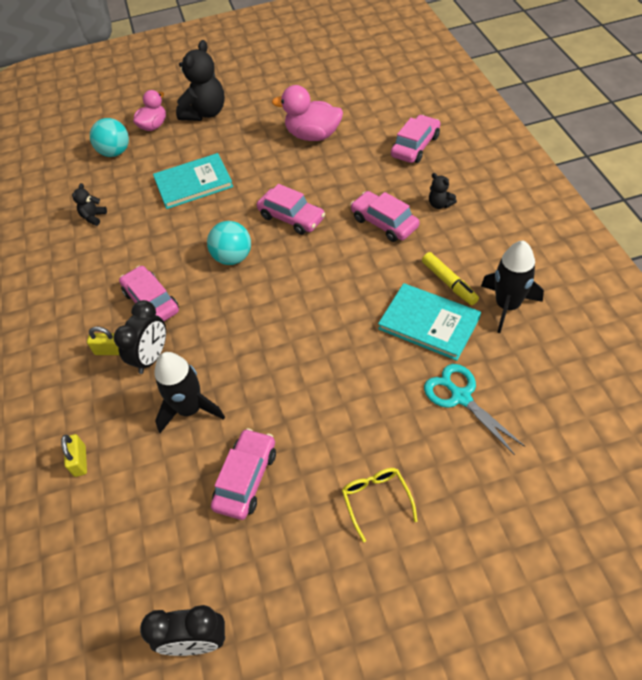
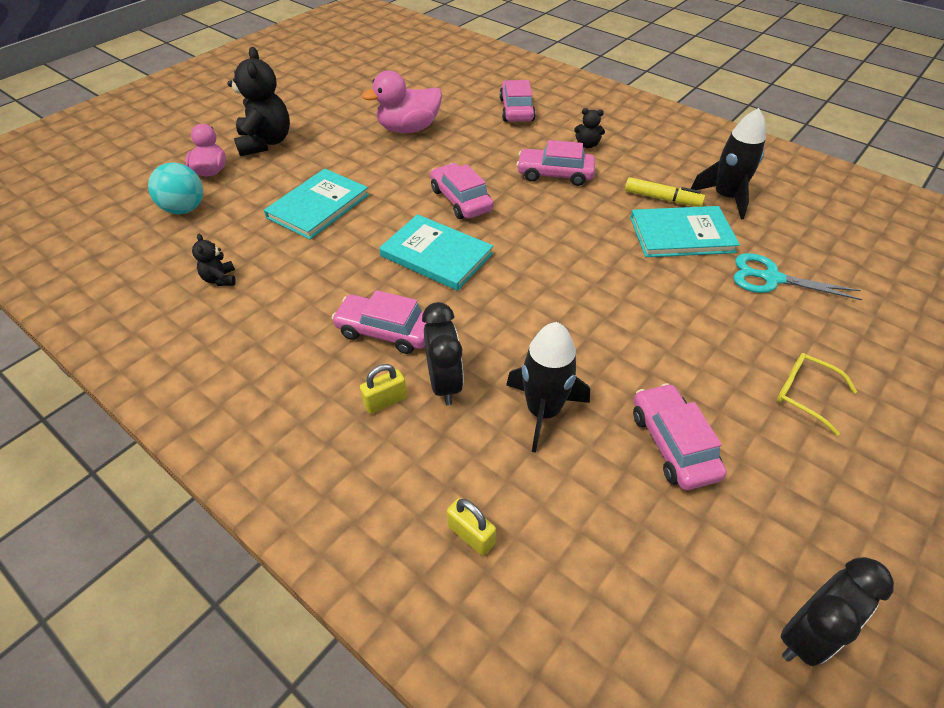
camera: 40 degrees left, 5 degrees down
(233, 257) = (436, 255): turquoise ball -> turquoise book
(291, 217) = (461, 200): pink car -> pink car turned 120 degrees counterclockwise

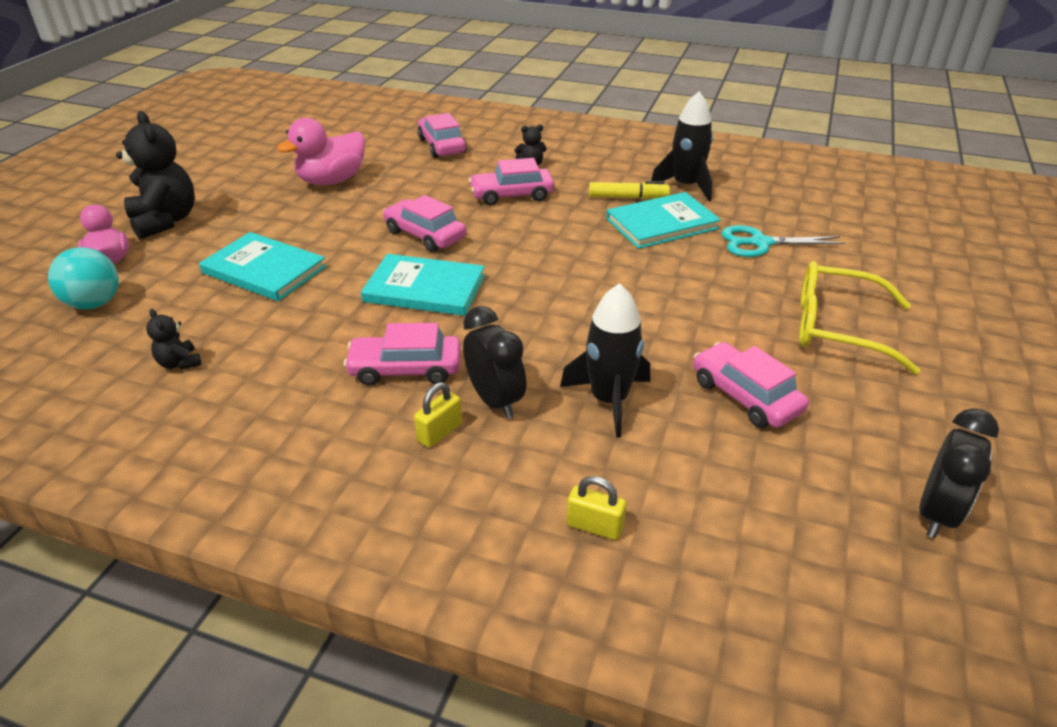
camera: 20 degrees left, 10 degrees down
(318, 206) = (264, 270): turquoise book -> turquoise book turned 75 degrees counterclockwise
(804, 394) = (836, 328): yellow glasses -> yellow glasses, size x1.78

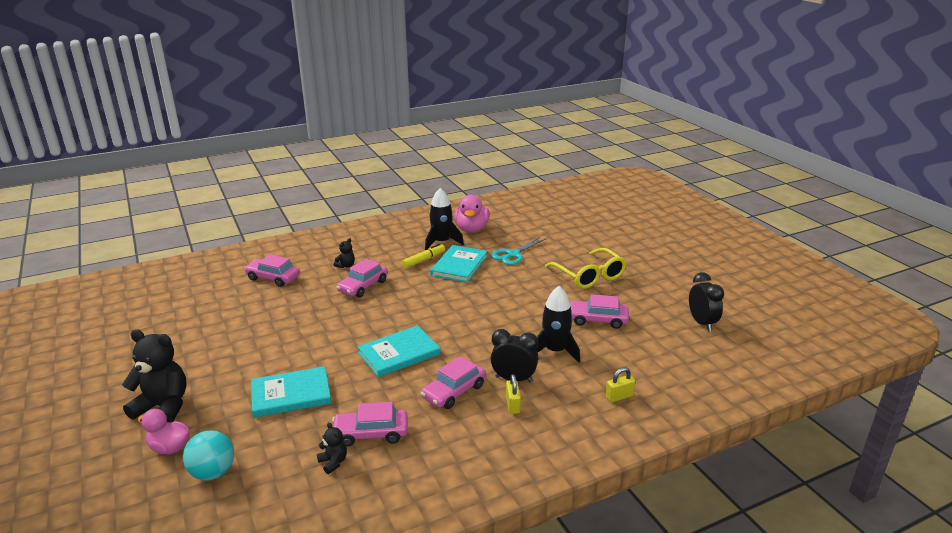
camera: 45 degrees left, 10 degrees down
(179, 363) = (333, 462): black teddy bear -> black teddy bear turned 135 degrees counterclockwise
(332, 181) = (238, 329): pink duck -> pink duck (471, 229)
(425, 235) = (351, 329): pink car -> pink car (371, 433)
(836, 328) = (589, 276): yellow glasses -> yellow glasses turned 90 degrees counterclockwise

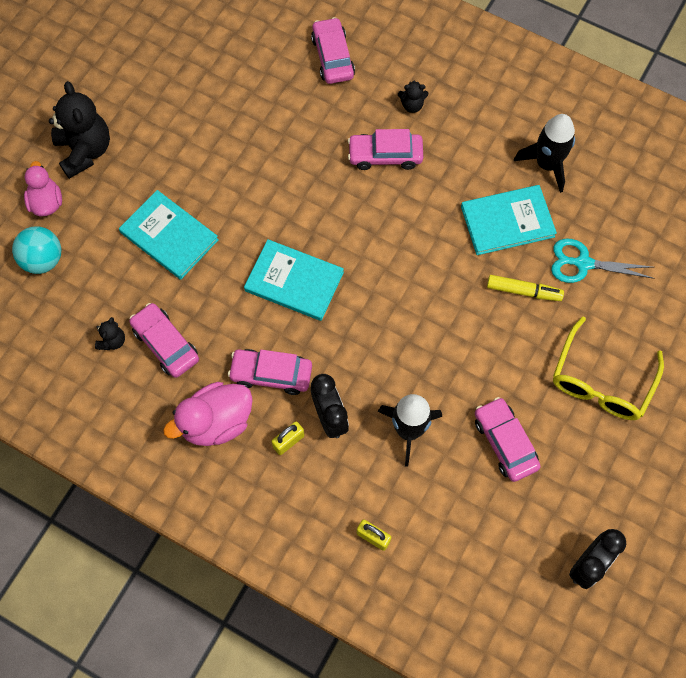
camera: 55 degrees right, 40 degrees up
(424, 260) = (488, 175): yellow marker -> yellow marker (523, 291)
(471, 229) = (609, 175): pink duck -> pink duck (216, 422)

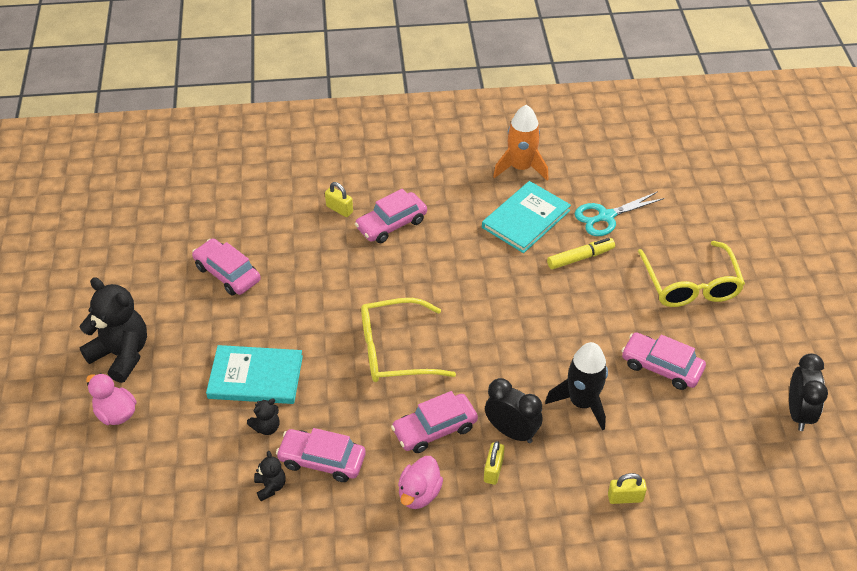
camera: 35 degrees left, 20 degrees down
(43, 260) = (149, 460): turquoise ball -> none
(216, 422) = (419, 493): pink duck -> pink duck, size x0.67
(294, 281) = (394, 350): turquoise book -> yellow glasses
(333, 57) = (289, 179): pink car -> pink car (227, 273)
(352, 113) = (339, 209): none -> yellow padlock
(412, 105) = (383, 180): black teddy bear -> black teddy bear (266, 427)
(546, 164) = (520, 168): black rocket -> orange rocket

